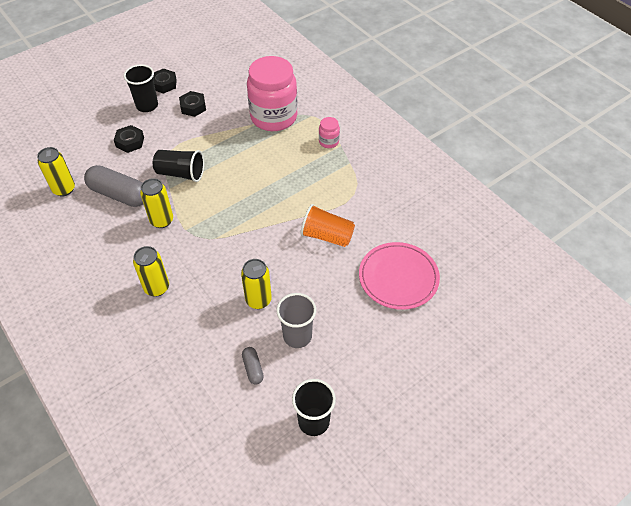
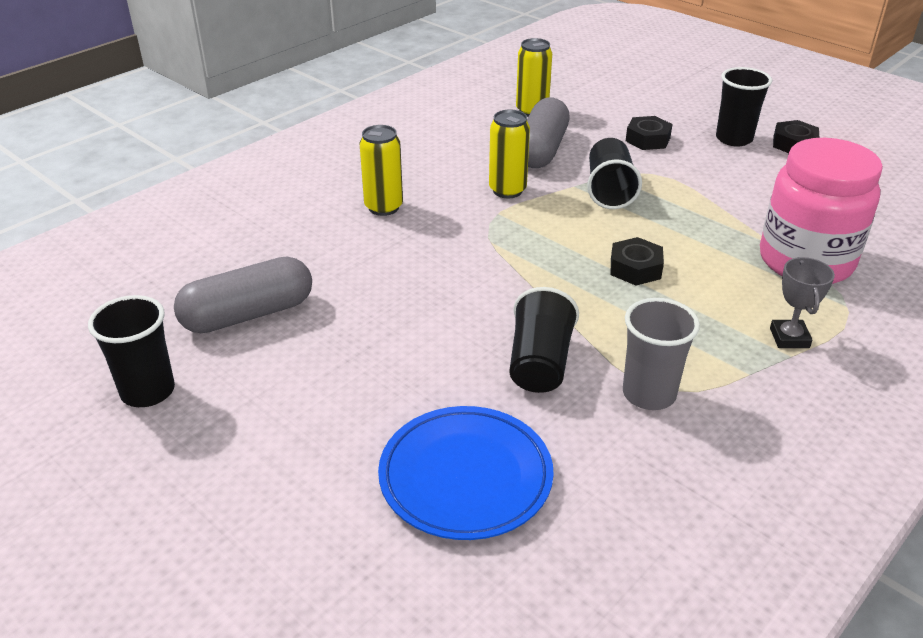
camera: 80 degrees right, 15 degrees down
(193, 107) = (763, 177): black nut -> black nut (635, 268)
(253, 368) = (248, 314): grey capsule -> grey capsule, size x2.10
(258, 300) = (378, 302): yellow can -> none
(297, 336) = (311, 353): grey cup -> grey cup (649, 394)
(327, 236) = (539, 363): orange cup -> black cup
(328, 142) = (789, 338): pink jar -> grey trophy
(398, 278) = (465, 476): pink plate -> blue plate

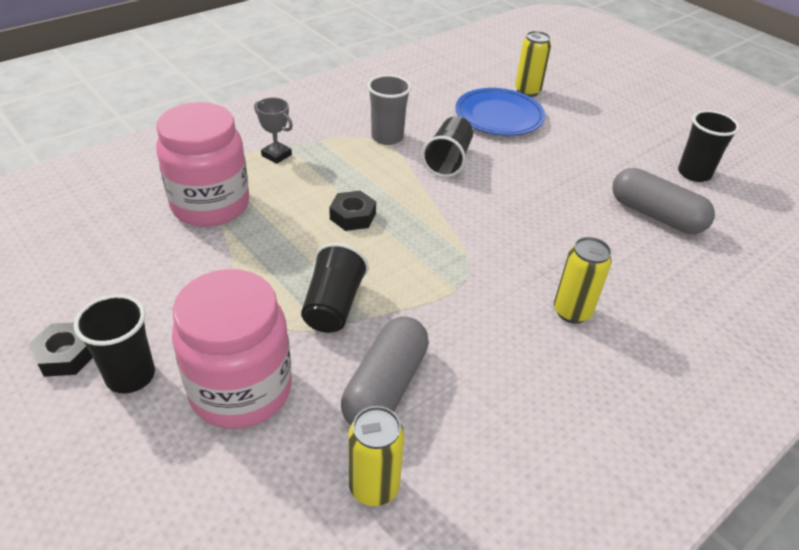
camera: 175 degrees left, 5 degrees up
(248, 314) = (655, 215): grey capsule -> grey capsule turned 60 degrees clockwise
(507, 190) = (441, 319): yellow can -> yellow can (527, 91)
(647, 139) = (241, 390): black nut -> pink jar
(789, 338) = (276, 155): grey trophy -> grey trophy turned 60 degrees counterclockwise

